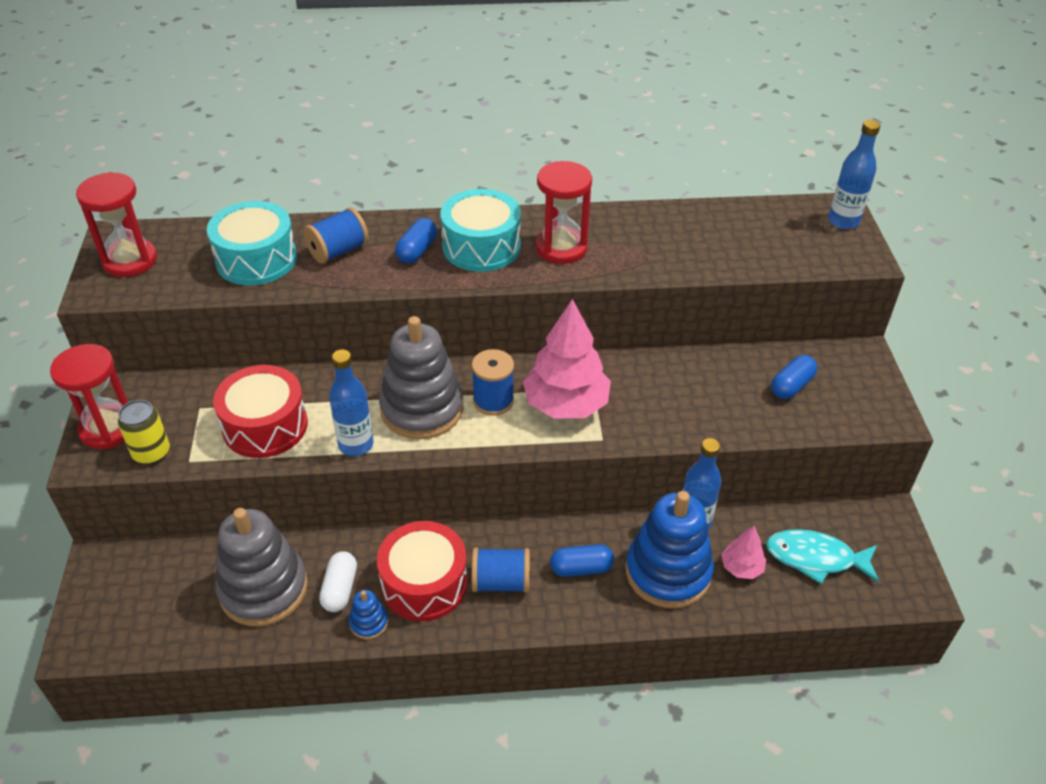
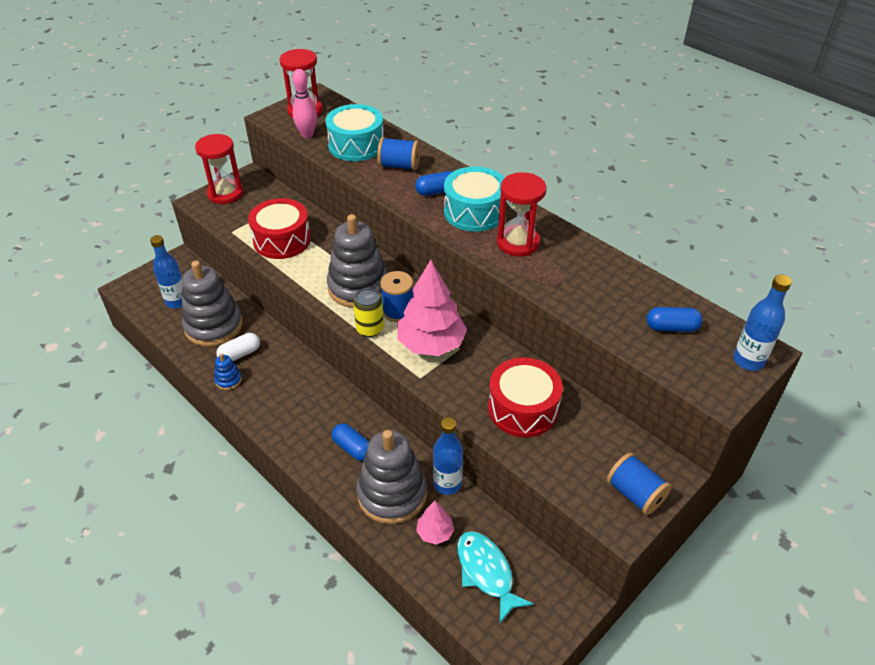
camera: 50 degrees right, 0 degrees up
(151, 453) = (224, 217): yellow can -> yellow can (370, 329)
(179, 283) = (307, 135): none -> pink bowling pin
(356, 444) = (304, 280): blue bottle -> blue bottle (177, 301)
(424, 583) = (275, 385): red drum -> red drum (523, 408)
(501, 582) = (307, 417): blue spool -> blue spool (635, 494)
(668, 572) = (392, 494): blue stacking toy -> grey stacking toy
(791, 386) = (584, 447): blue capsule -> blue capsule (671, 327)

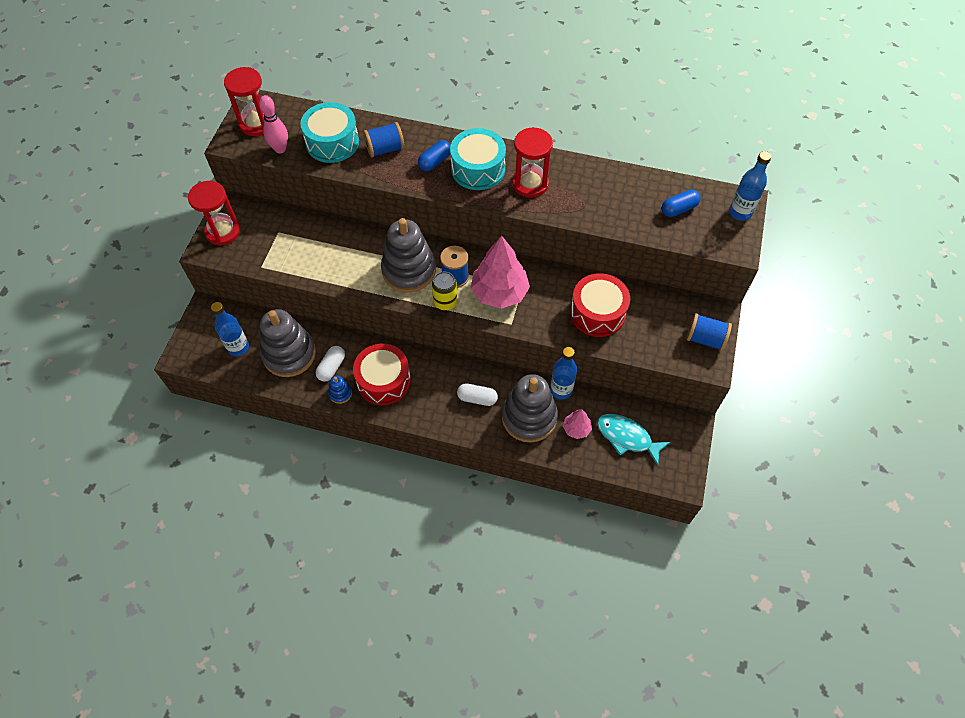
camera: 30 degrees left, 15 degrees up
(282, 240) = (312, 255): red drum -> red drum (383, 381)
(353, 448) = (477, 398): blue capsule -> white capsule

